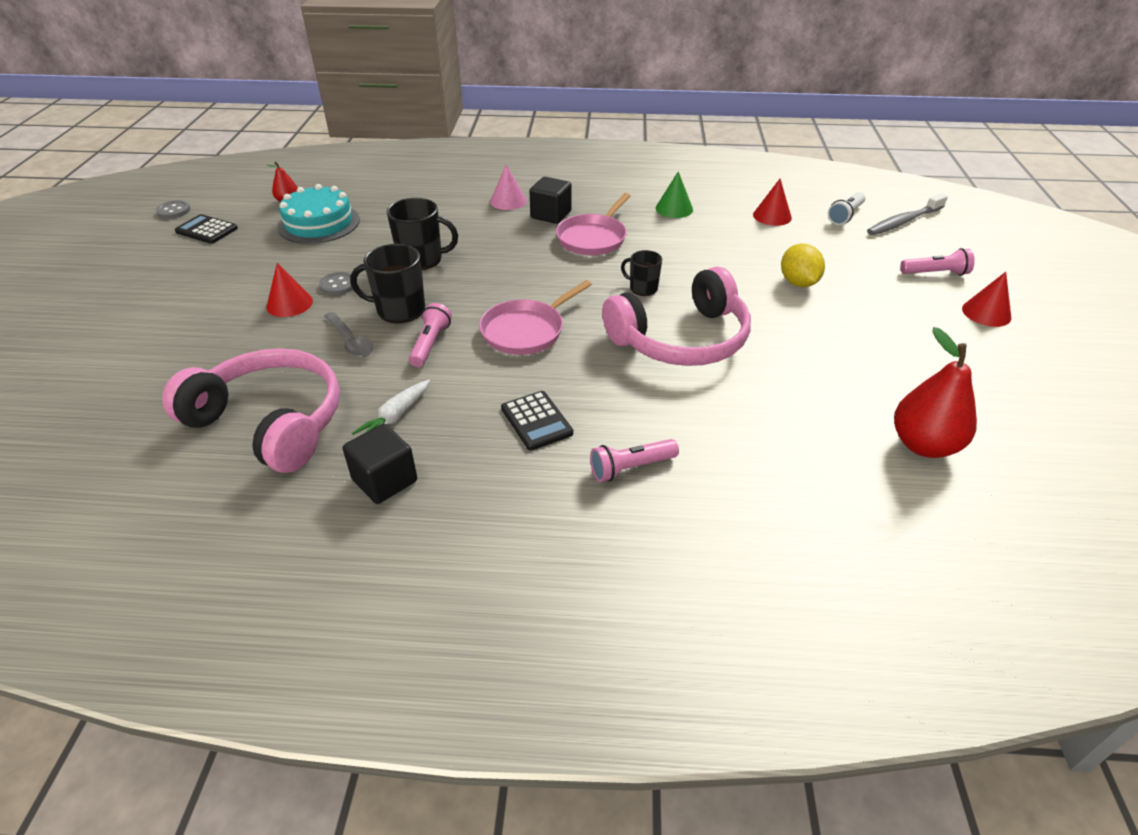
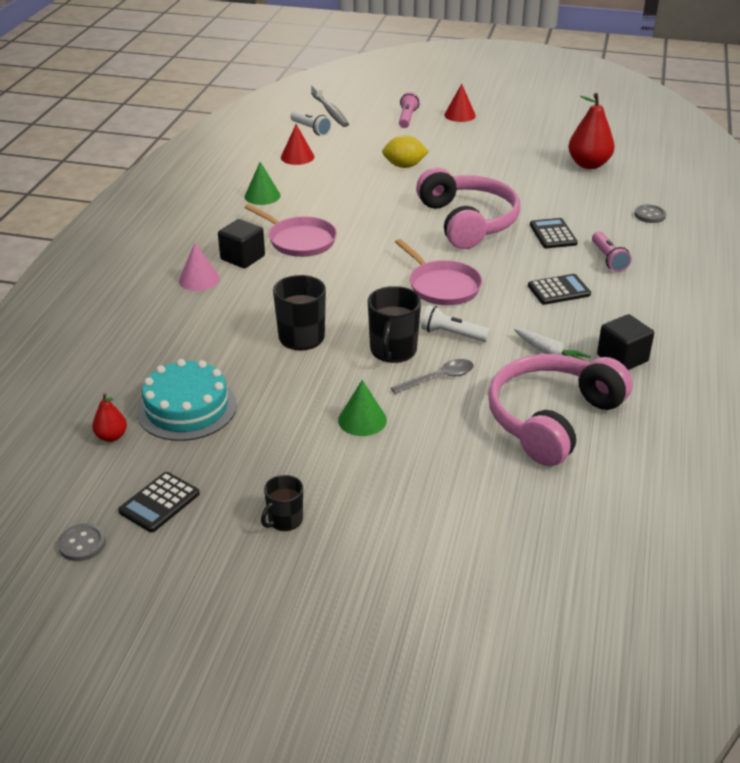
camera: 80 degrees left, 5 degrees down
(289, 304) = (362, 420): red cone -> green cone
(338, 285) = (335, 389): grey button -> grey button (649, 215)
(430, 344) = (452, 334): pink flashlight -> white flashlight
(643, 288) = (392, 228): black mug -> black mug (284, 520)
(680, 412) = (553, 234): none -> black calculator

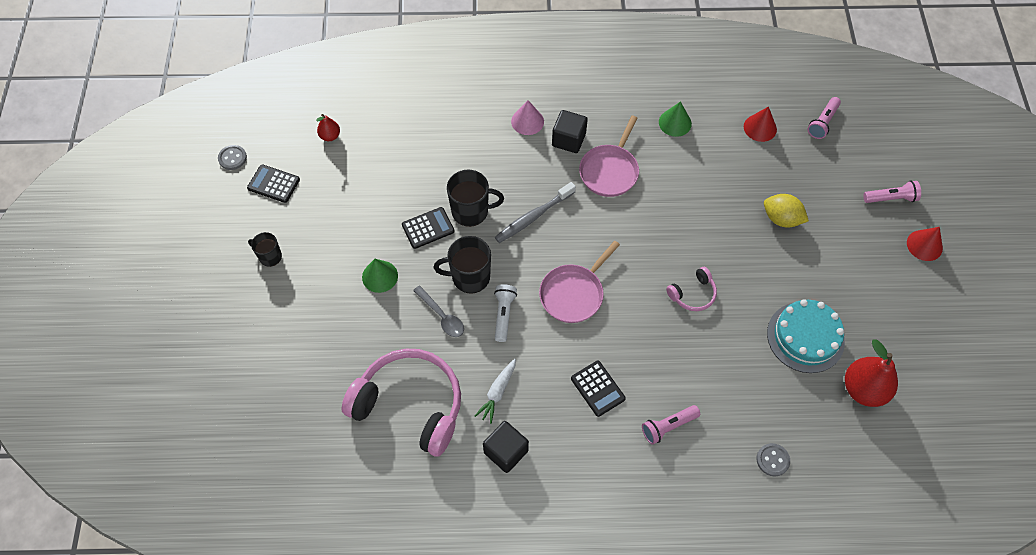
camera: 75 degrees right, 25 degrees up
(186, 408) = (368, 167): turquoise cake -> turquoise cake (805, 337)
(311, 129) = (822, 123): white flashlight -> pink flashlight
(330, 111) = (871, 128): grey toothbrush -> grey toothbrush (533, 217)
(404, 166) = (781, 219): yellow lemon -> yellow lemon turned 45 degrees counterclockwise
(468, 222) = (693, 294): pink headphones -> pink headphones, size x0.45
(553, 234) = (697, 371): black calculator -> black calculator (428, 228)

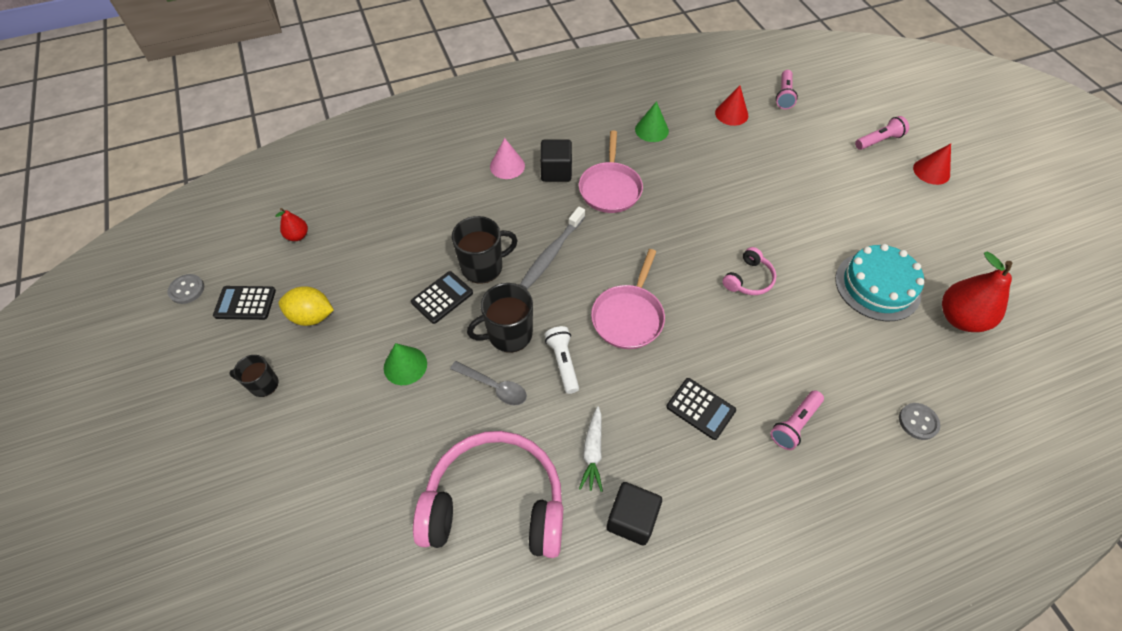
camera: 20 degrees left, 5 degrees down
(781, 219) = (793, 185): yellow lemon -> yellow lemon (312, 316)

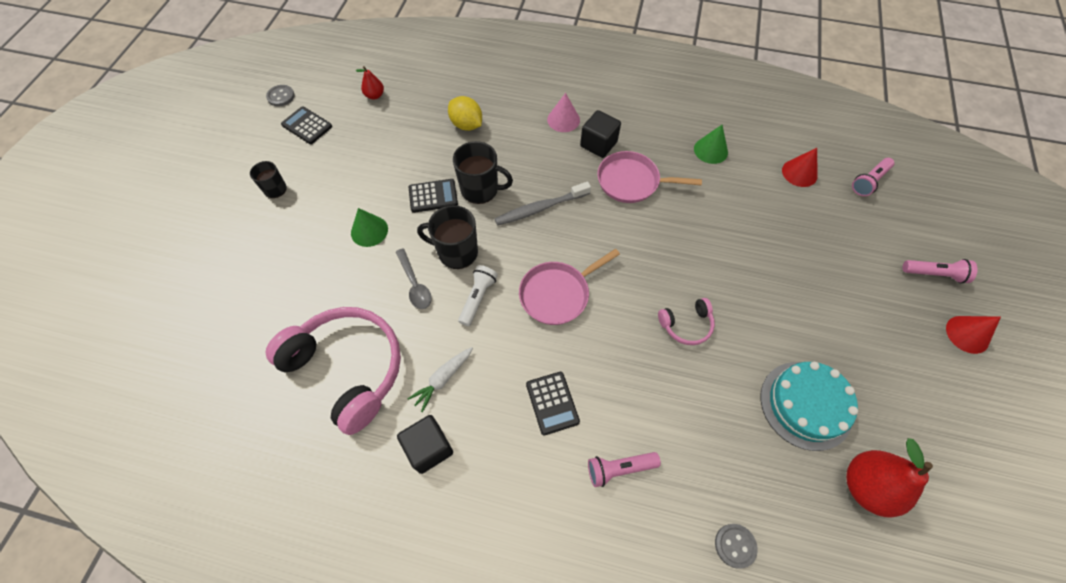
camera: 35 degrees right, 5 degrees up
(312, 316) = (339, 159): yellow lemon -> yellow lemon (466, 125)
(610, 188) = (631, 181): pink pan -> pink pan turned 60 degrees clockwise

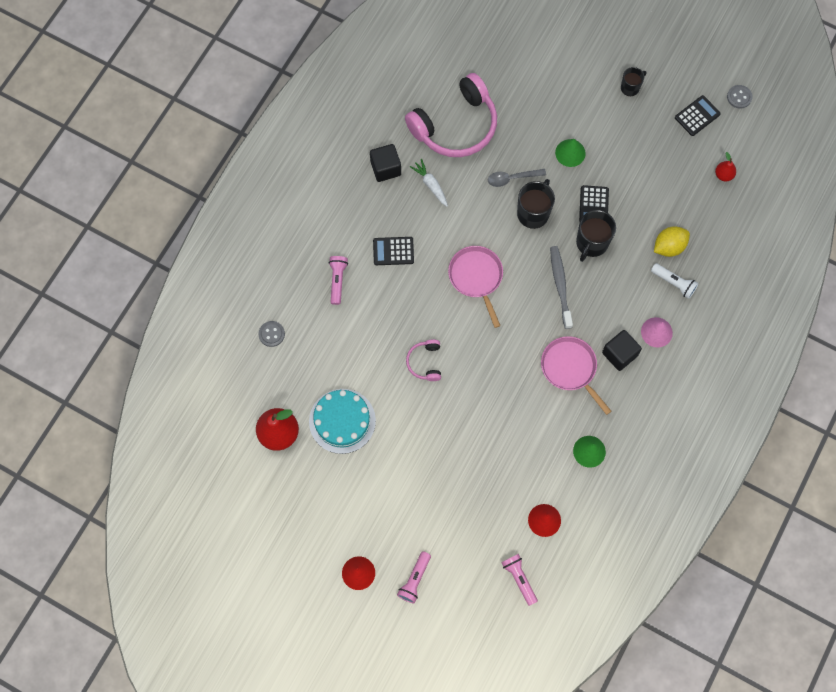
camera: 105 degrees right, 10 degrees up
(478, 298) = (488, 220): white flashlight -> white flashlight (674, 283)
(631, 181) = (570, 368): pink pan -> pink pan turned 60 degrees counterclockwise

